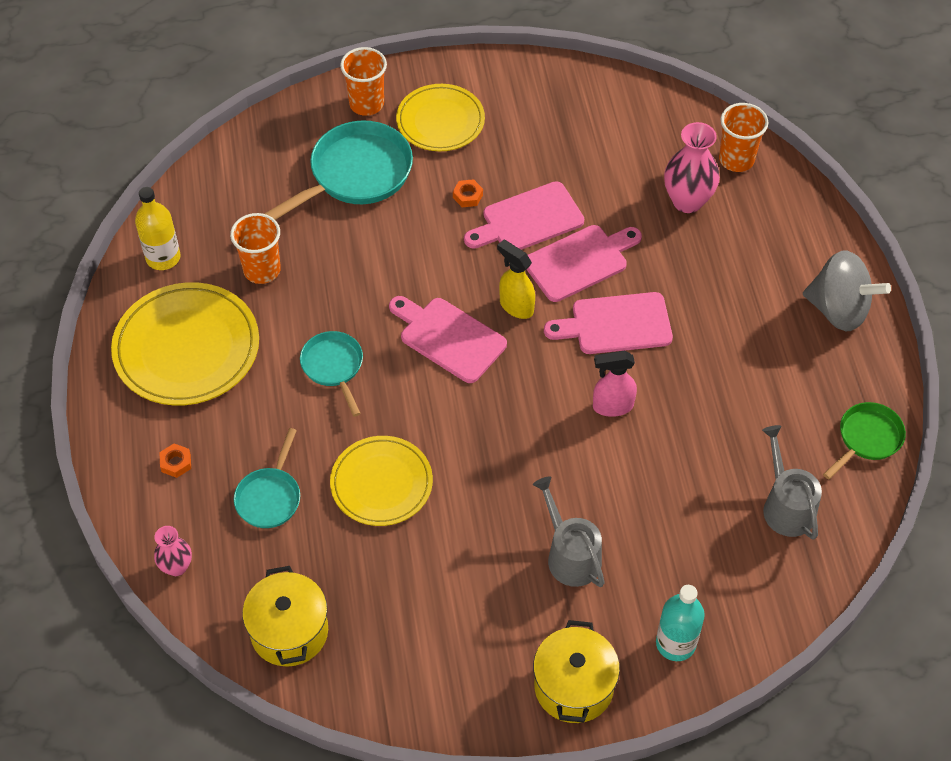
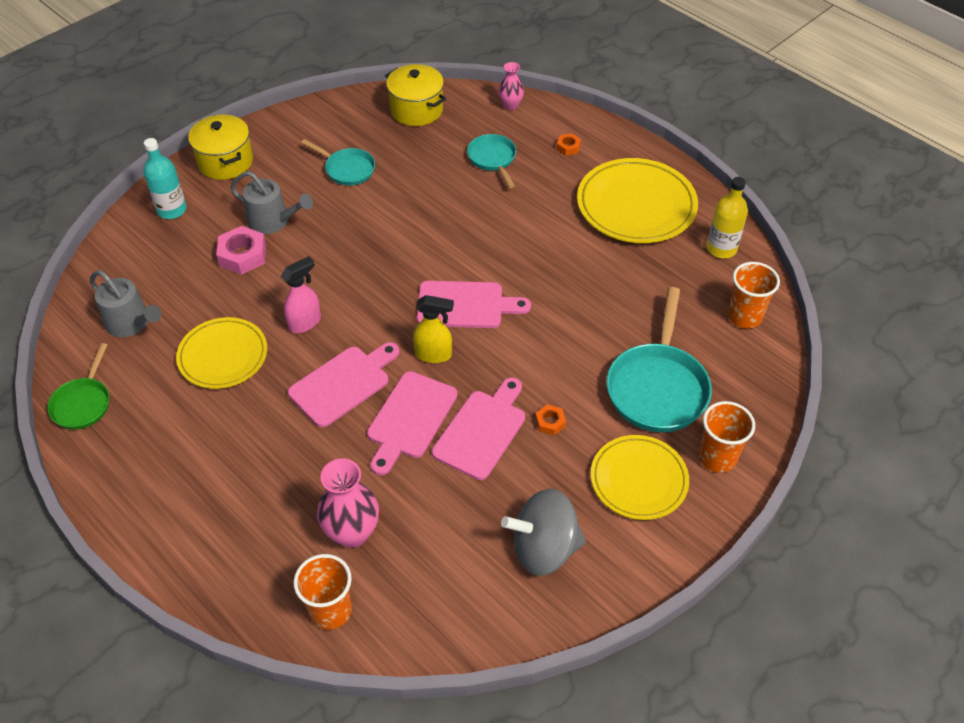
camera: 145 degrees right, 5 degrees down
(262, 270) = (645, 277): orange cup -> orange cup (744, 316)
(334, 367) = (527, 245): turquoise pan -> turquoise pan (347, 169)
(381, 483) = (430, 198): yellow plate -> yellow plate (223, 356)
(628, 526) = (243, 255): none -> pink nut
(838, 310) = (152, 502): grey spinning top -> grey spinning top (544, 548)

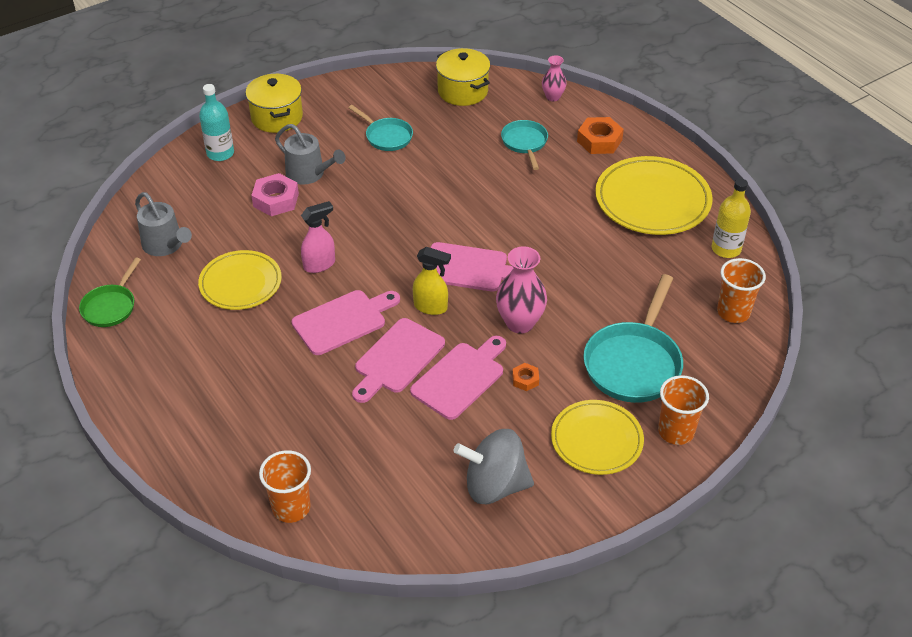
camera: 10 degrees right, 5 degrees down
(352, 533) = (324, 447): pink vase -> pink vase (520, 323)
(568, 147) = (599, 141): orange nut -> orange nut, size x1.86

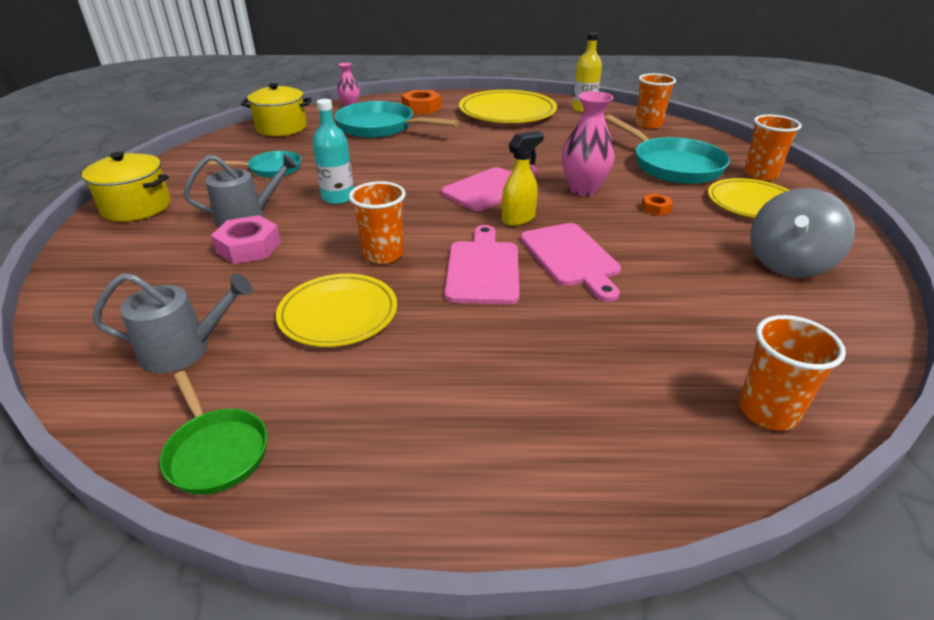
camera: 55 degrees left, 10 degrees down
(220, 153) = (115, 255): turquoise bottle -> turquoise bottle (338, 197)
(320, 264) = (383, 254): pink spray bottle -> orange cup
(460, 378) = (628, 235): pink cutting board -> none
(525, 143) = (381, 127): turquoise pan -> turquoise pan, size x1.75

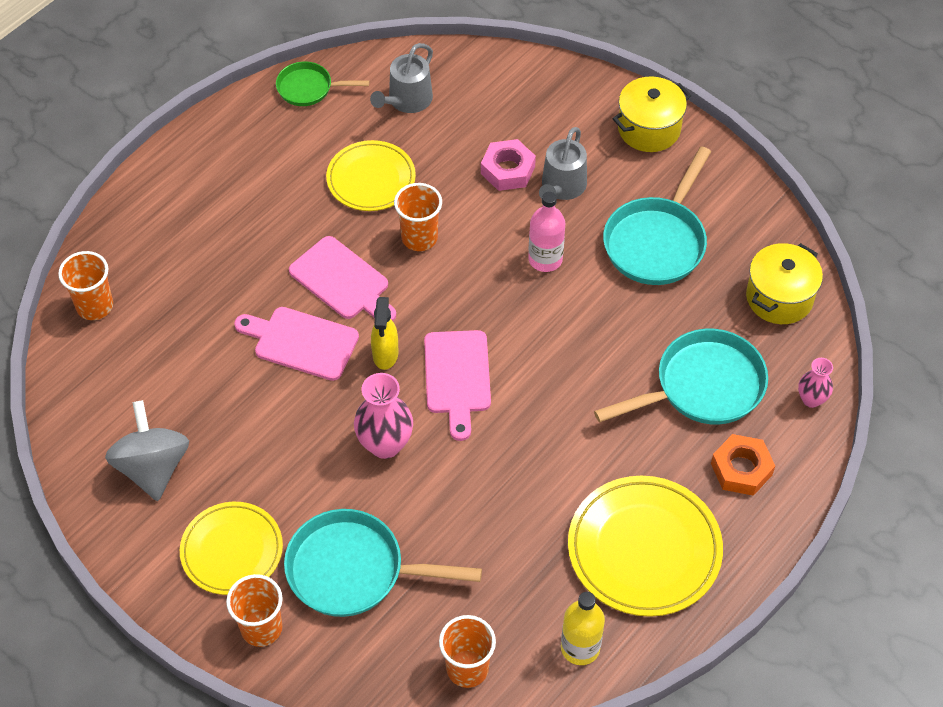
camera: 130 degrees right, 20 degrees up
(271, 169) = (657, 241): turquoise pan -> turquoise pan, size x1.75
(338, 197) = (545, 259): turquoise bottle -> pink bottle
(656, 208) = (302, 466): orange nut -> none

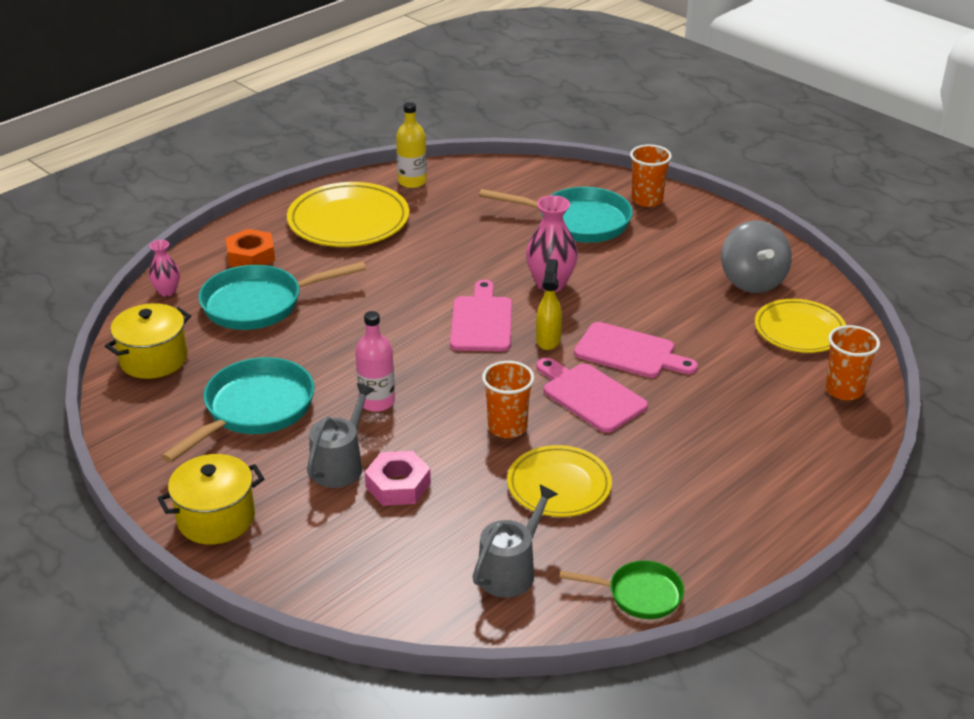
camera: 175 degrees left, 20 degrees down
(232, 550) = (675, 235): yellow plate -> yellow plate (799, 330)
(467, 668) = (495, 177): orange cup -> none

